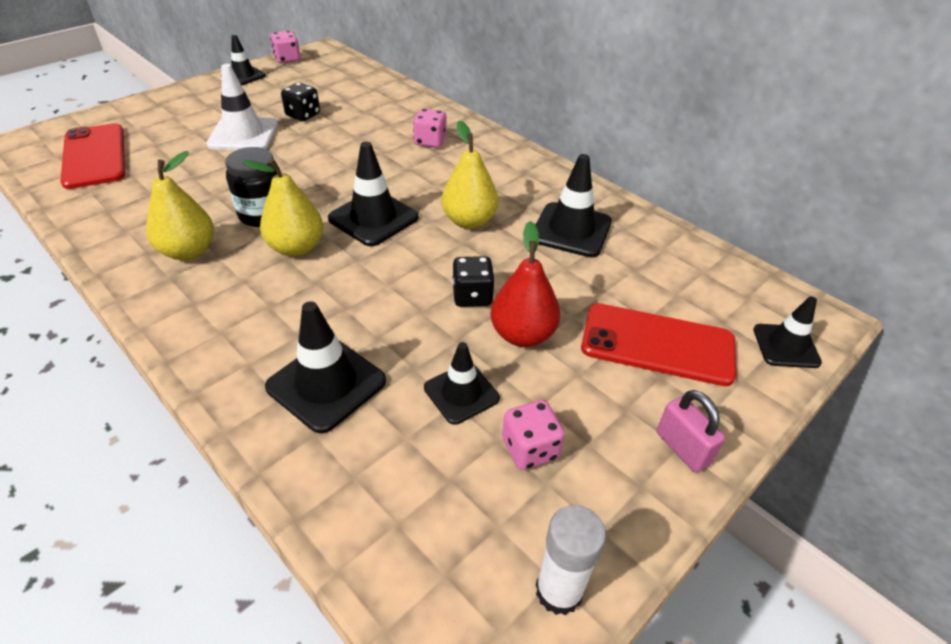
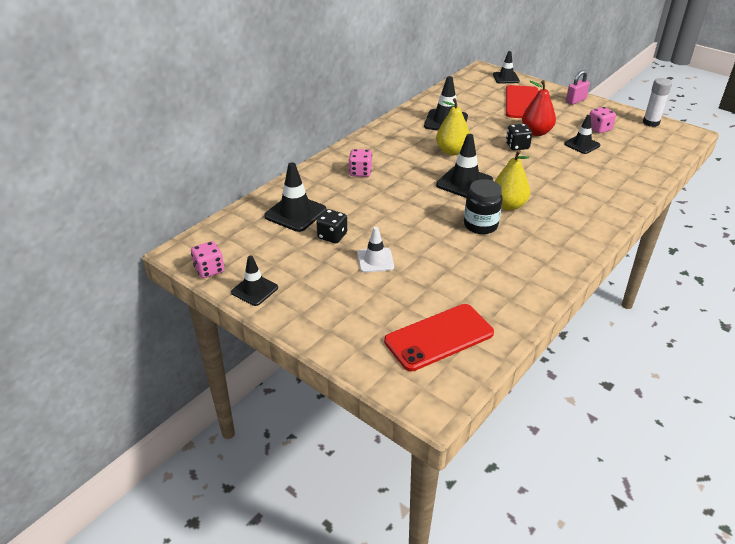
camera: 95 degrees left, 5 degrees down
(188, 251) = (534, 246): yellow pear -> none
(243, 135) = (375, 260): white traffic cone -> white traffic cone, size x0.65
(326, 384) = (601, 178): black traffic cone -> black traffic cone (295, 213)

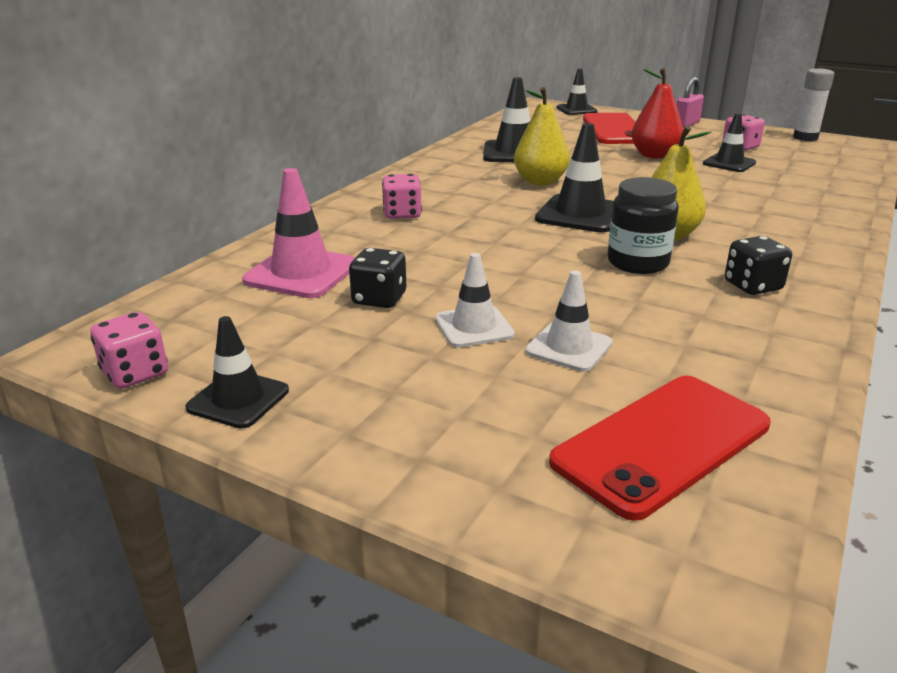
camera: 10 degrees left, 10 degrees down
(295, 213) = (301, 273): black traffic cone -> pink traffic cone
(418, 279) = (569, 347): none -> white traffic cone
(517, 146) = (636, 170): black dice -> black dice (752, 286)

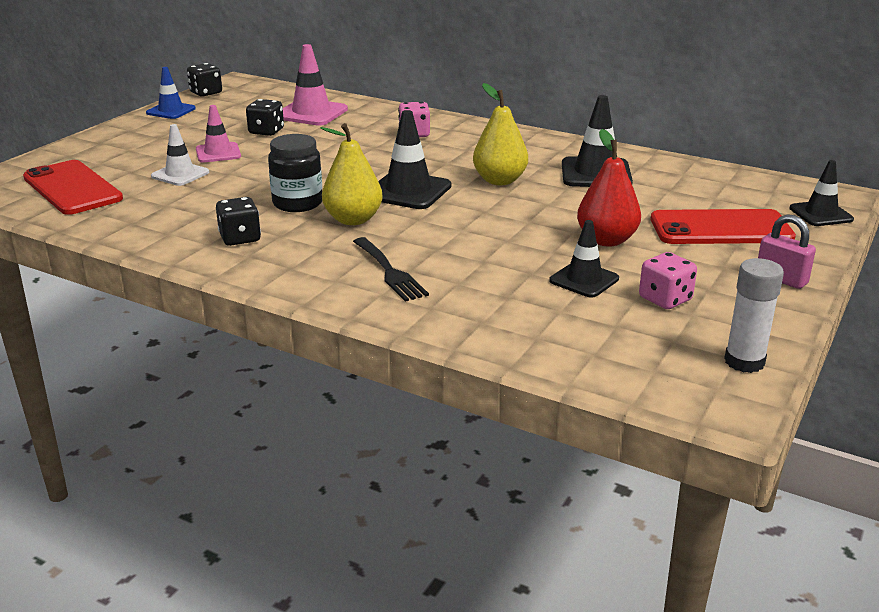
camera: 90 degrees right, 0 degrees up
(135, 373) = (206, 93): pink dice -> black dice
(238, 399) = (171, 111): black traffic cone -> blue traffic cone
(474, 327) = (218, 153): white traffic cone -> pink traffic cone
(770, 218) = (390, 272): none -> black fork

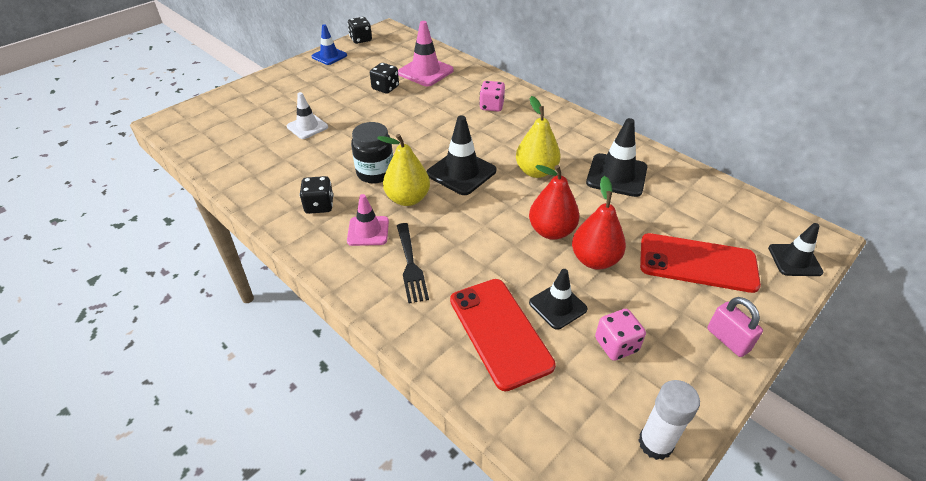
camera: 15 degrees right, 15 degrees up
(72, 188) = (230, 130): red phone -> red phone (500, 332)
(218, 153) = (342, 107): pink traffic cone -> pink traffic cone (368, 231)
(544, 224) = (551, 231): none -> red pear

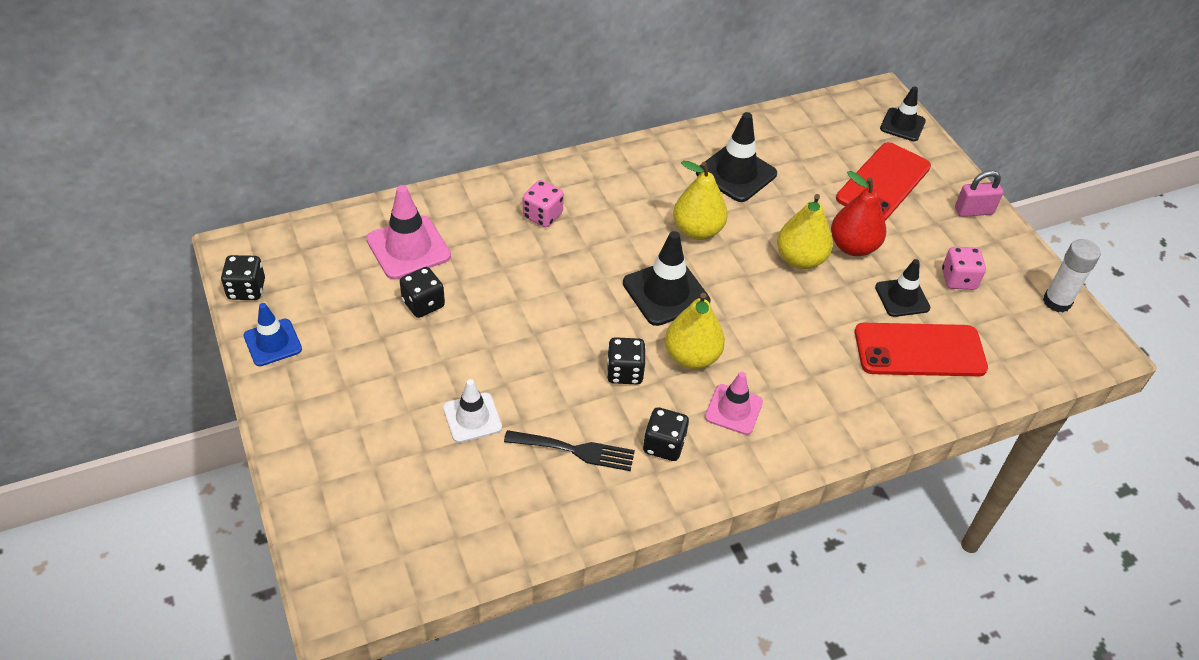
camera: 70 degrees left, 5 degrees up
(375, 173) = (624, 372): black jar -> black dice
(410, 265) = (805, 388): black fork -> black fork (575, 450)
(551, 231) = (800, 259): red pear -> yellow pear

